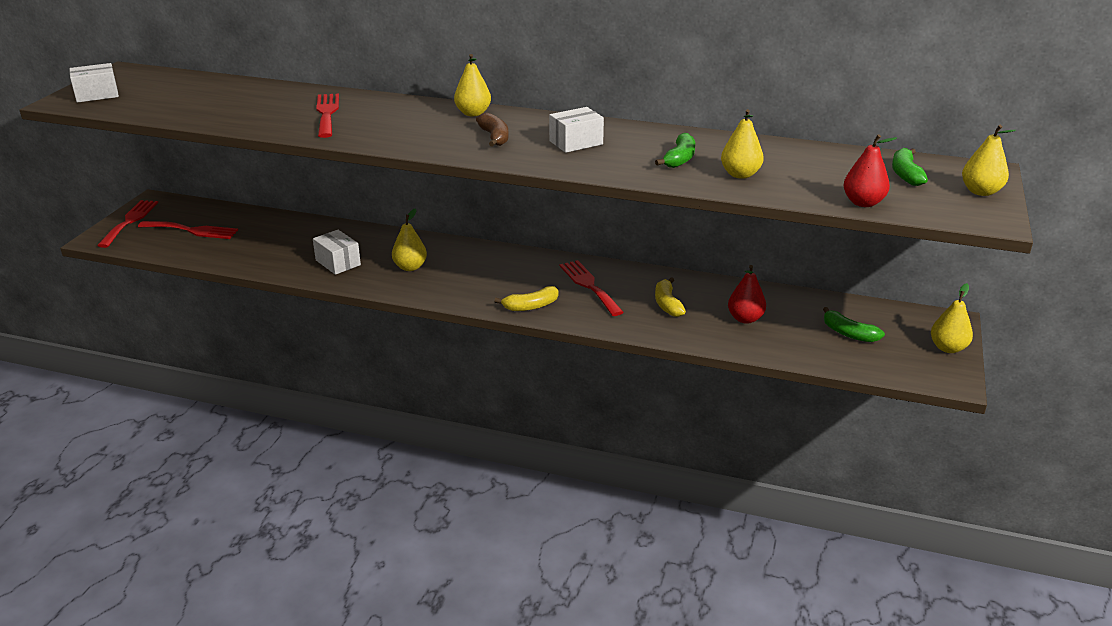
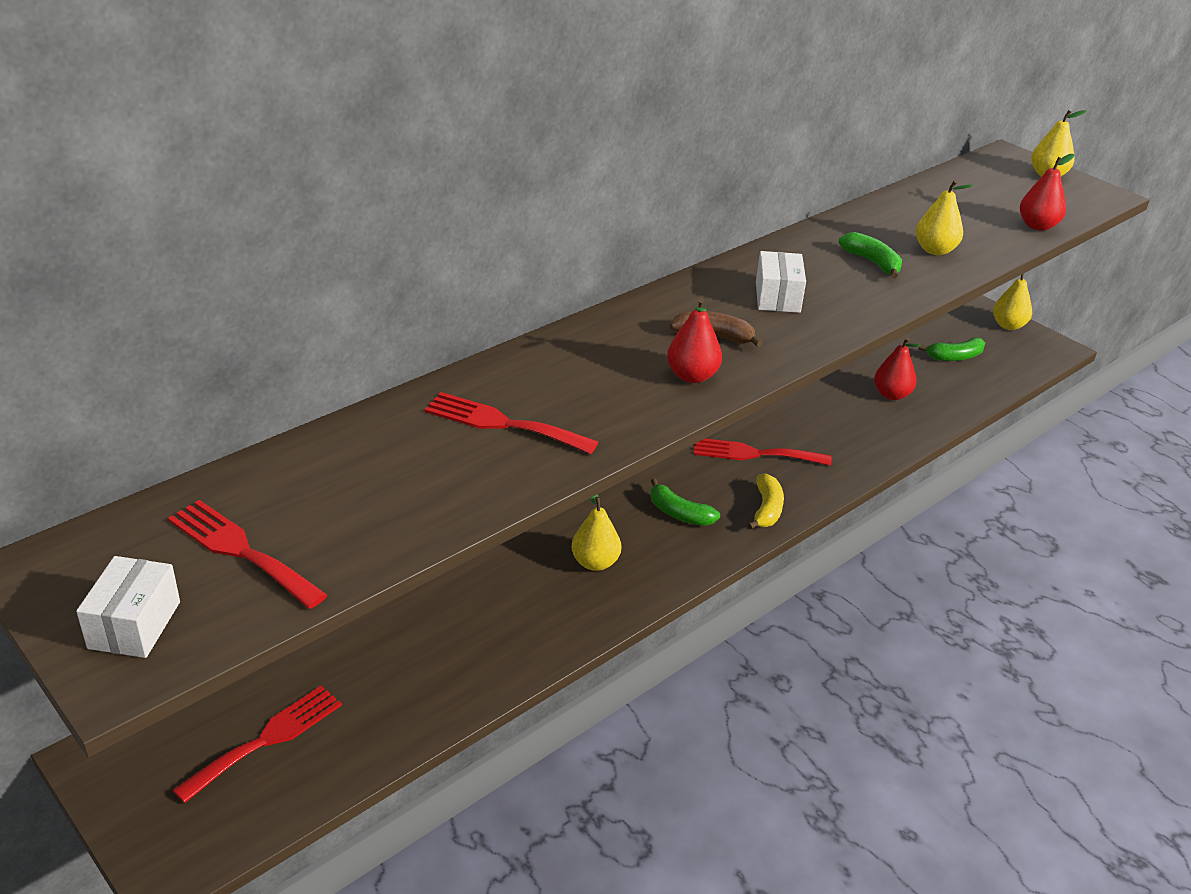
camera: 60 degrees left, 5 degrees up
(130, 221) = (144, 809): red fork -> red fork (241, 551)
(338, 262) = (524, 619): white box -> none
(438, 142) = (692, 376): none -> red pear
(473, 113) = (622, 324): yellow pear -> none
(667, 304) = (831, 424): yellow banana -> none
(905, 174) = (991, 186): green banana -> green banana (679, 513)

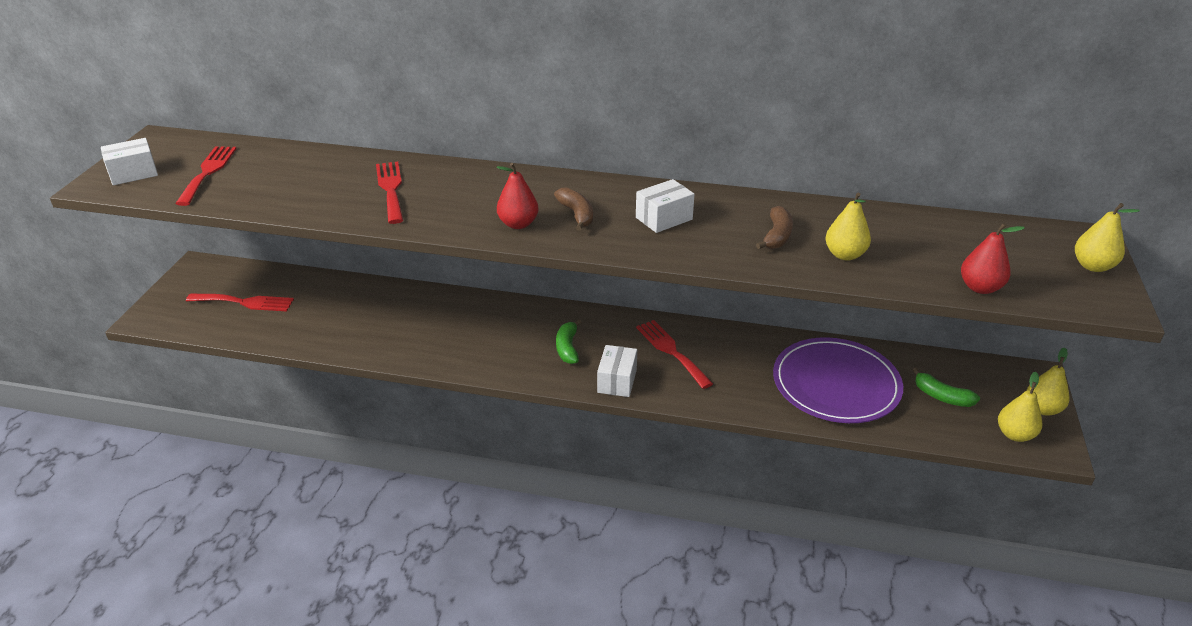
camera: 55 degrees right, 0 degrees up
(595, 562) = (483, 337): yellow pear -> yellow pear (1015, 434)
(766, 509) = (617, 381): yellow banana -> white box
(872, 262) = (777, 236): green banana -> brown banana
(891, 394) = (836, 384): red pear -> purple plate

